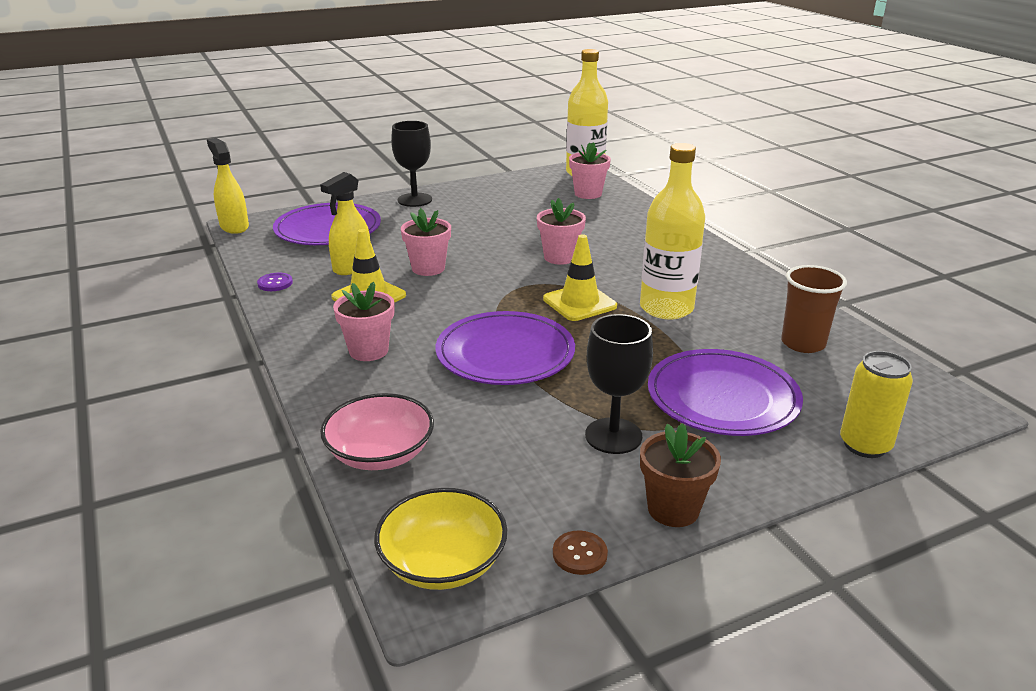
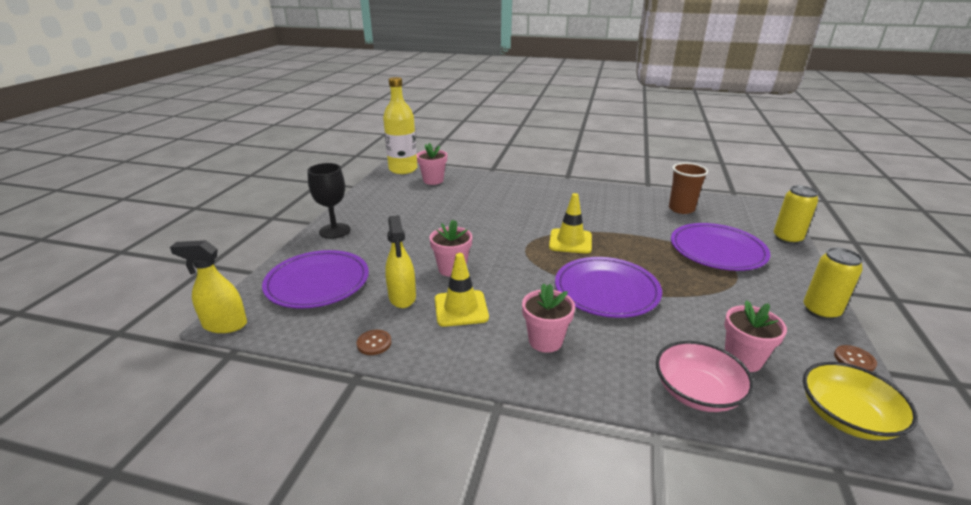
camera: 50 degrees left, 0 degrees up
(275, 283) = (374, 343): purple button -> brown button
(560, 257) = (504, 222): pink flower pot -> pink flower pot (742, 359)
(613, 436) = (735, 296): black goblet -> none
(666, 308) = (607, 222): yellow bottle -> none
(673, 509) = (820, 311): brown flower pot -> yellow can

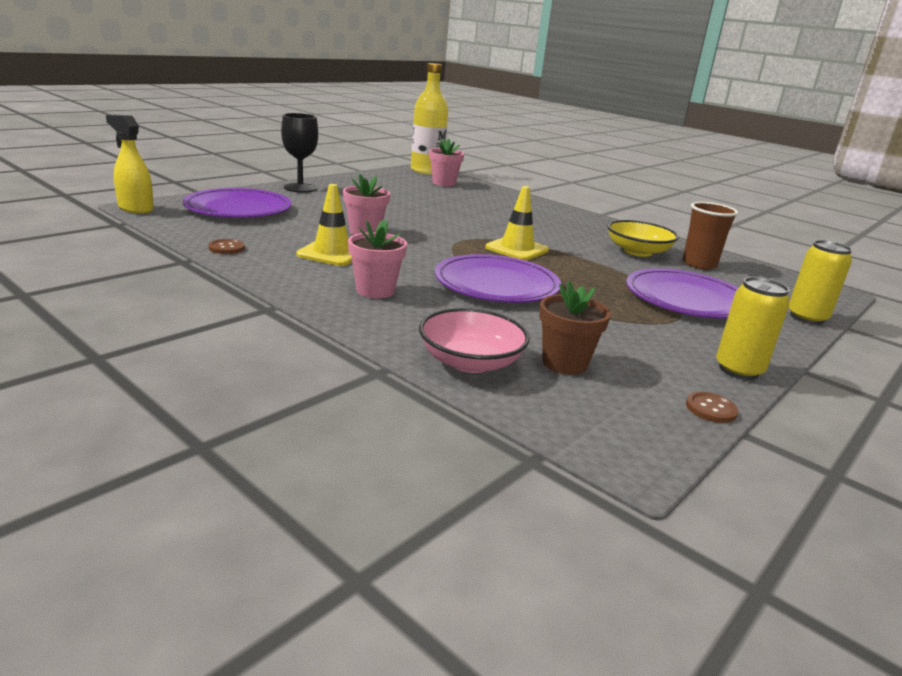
camera: 25 degrees right, 5 degrees down
(402, 297) = (292, 234): yellow spray bottle -> none
(742, 359) = (564, 363): pink flower pot -> brown flower pot
(846, 417) = (615, 432): yellow bowl -> yellow bowl (637, 252)

